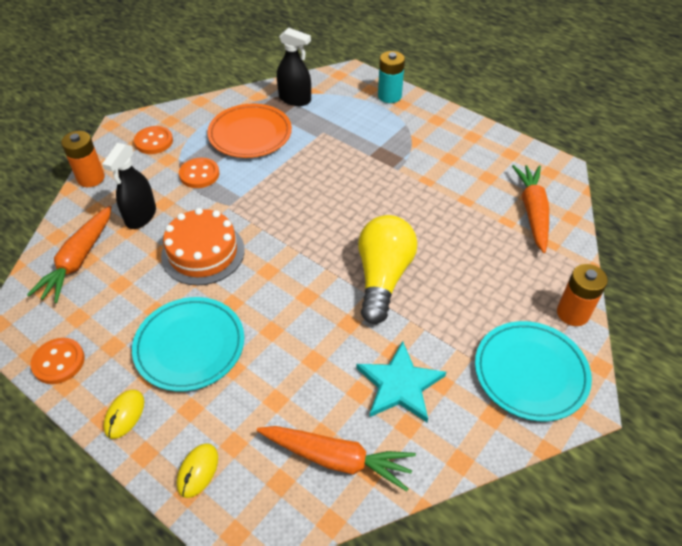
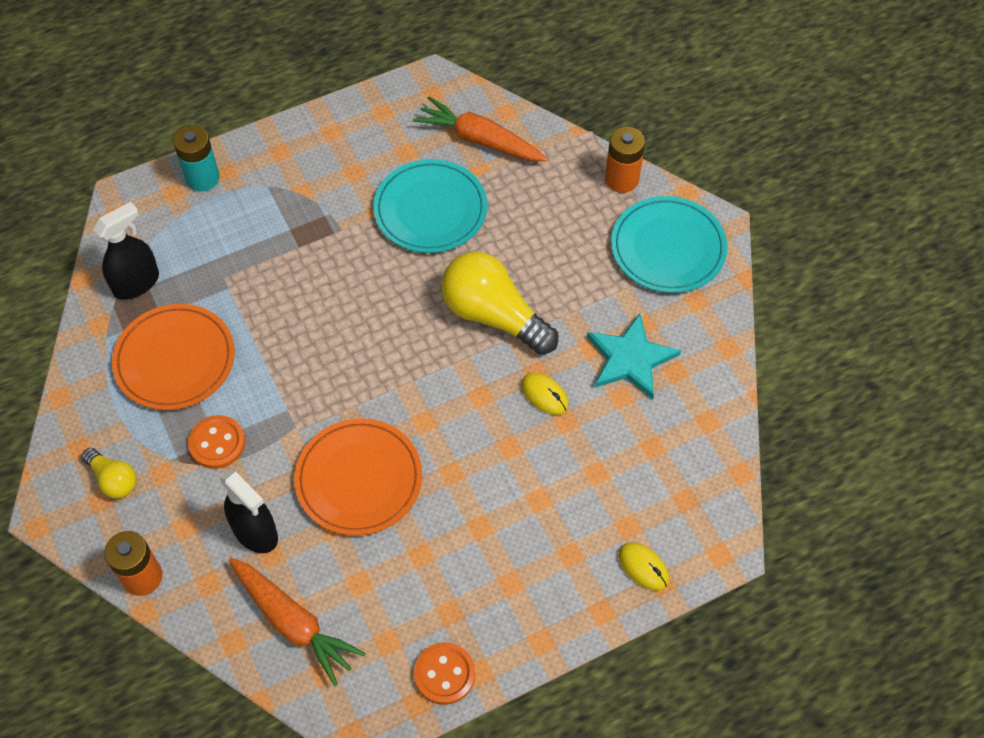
camera: 65 degrees left, 10 degrees up
(124, 415) = (548, 619): yellow mouse -> yellow mouse (544, 395)
(154, 141) = (113, 480): orange button -> yellow light bulb
(190, 346) = (490, 532): turquoise plate -> turquoise plate (430, 210)
(203, 253) = (359, 479): orange cake -> orange plate
(337, 459) = (683, 443): orange carrot -> none

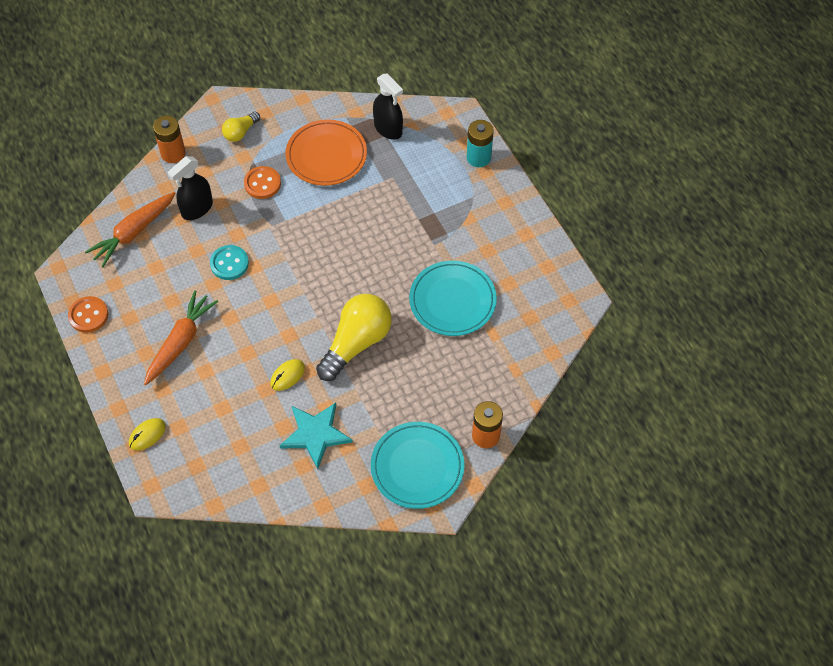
camera: 90 degrees right, 0 degrees up
(359, 479) = (229, 263): orange plate -> turquoise button
(480, 140) = (522, 333): orange carrot -> orange carrot (180, 342)

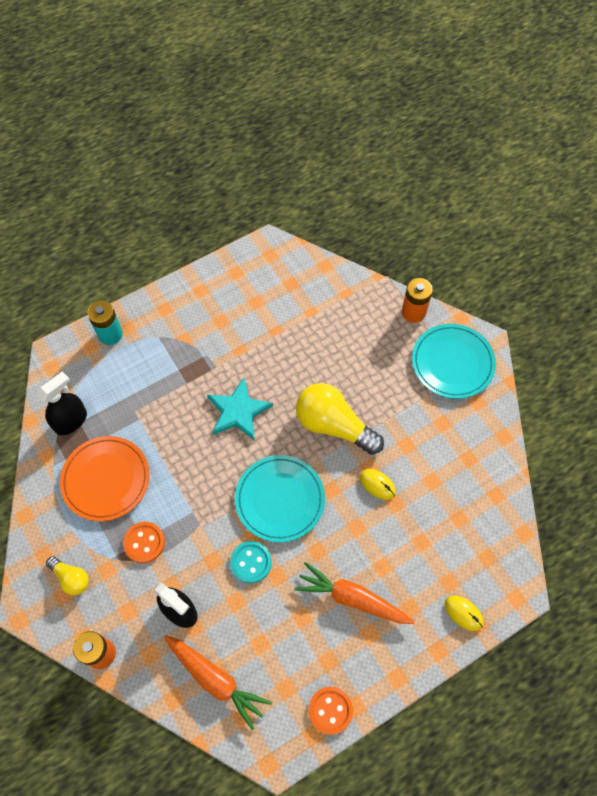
camera: 95 degrees left, 5 degrees up
(315, 434) = (435, 451): turquoise star -> turquoise star (238, 411)
(452, 301) = (279, 346): turquoise plate -> turquoise plate (280, 499)

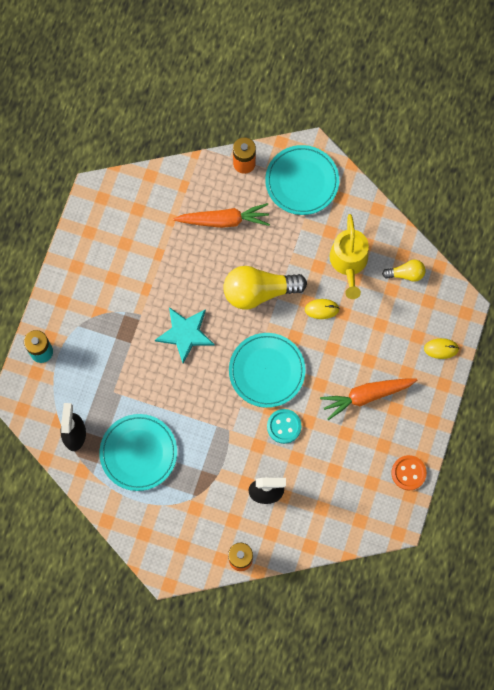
camera: 40 degrees left, 10 degrees up
(71, 578) = (177, 532): yellow light bulb -> yellow light bulb (406, 274)
(106, 479) = (138, 453): orange plate -> turquoise plate
(144, 542) = (203, 471): orange button -> none
(216, 680) = (325, 513): orange carrot -> orange carrot (224, 220)
(438, 463) = (349, 262): none -> yellow watering can

